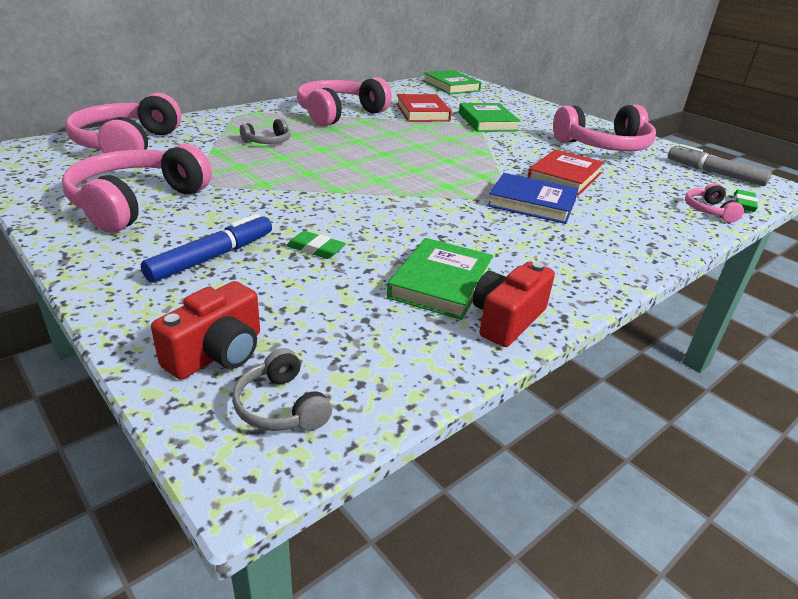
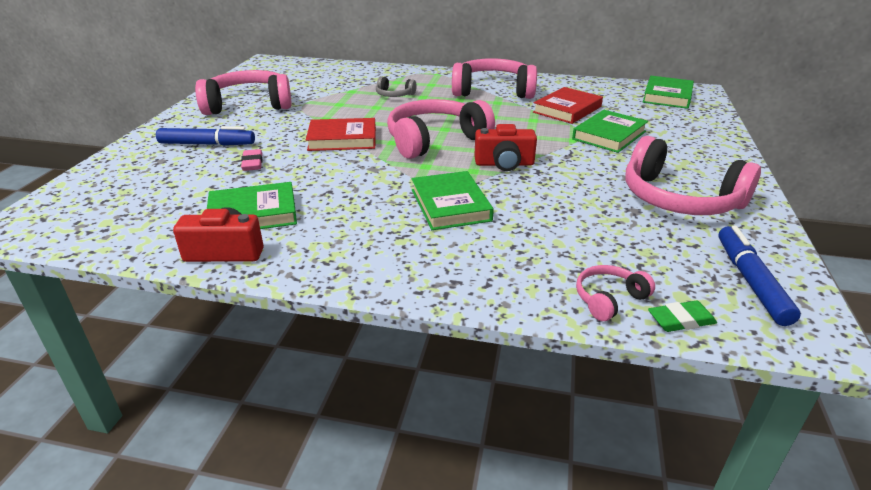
camera: 55 degrees right, 0 degrees up
(127, 145) = (320, 73): pink headphones -> pink headphones (435, 140)
(217, 353) = (106, 184): red camera -> red camera (504, 164)
(281, 406) = (67, 217): grey headphones -> none
(315, 249) = (252, 163): green eraser -> pink eraser
(531, 203) = (450, 205): blue book -> green book
(564, 177) = (543, 202): red book -> red book (342, 139)
(714, 173) = (750, 281): grey marker -> blue marker

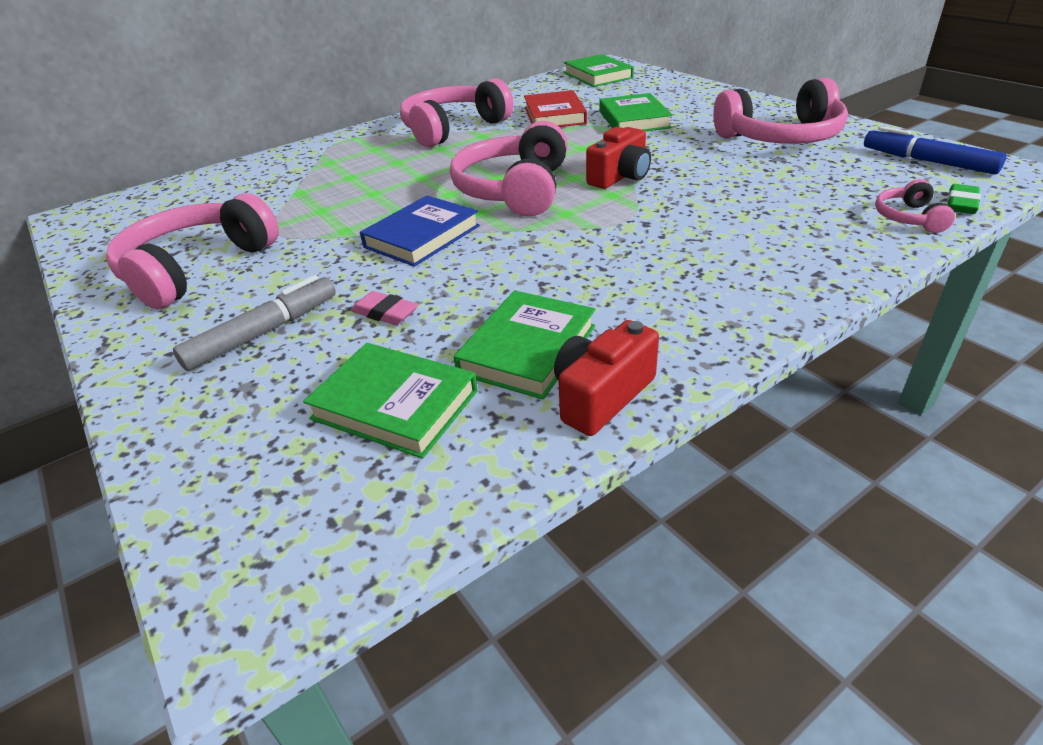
camera: 45 degrees left, 5 degrees up
(207, 144) = (264, 332): blue marker -> grey marker
(342, 139) = (422, 236): red book -> blue book
(394, 95) = (362, 174): grey headphones -> none
(450, 205) = (668, 228): green book -> green book (394, 405)

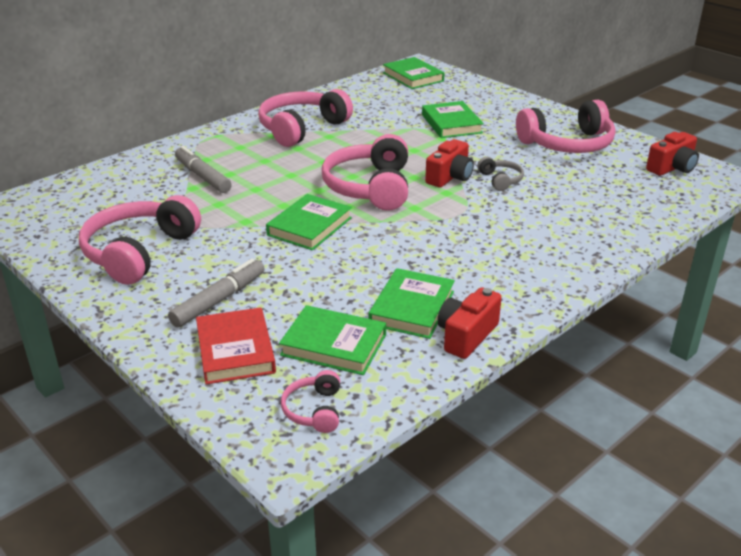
camera: 10 degrees left, 5 degrees down
(317, 180) = (203, 176): none -> grey marker
(385, 313) = (303, 285): pink eraser -> none
(422, 236) = (310, 226): blue book -> green book
(554, 115) = (385, 118): red book -> red book (235, 350)
(686, 179) = (500, 180): none -> grey headphones
(908, 218) = (656, 213): pink headphones -> pink headphones (314, 410)
(927, 161) = (672, 168): blue marker -> red camera
(961, 203) = (691, 202): green eraser -> none

